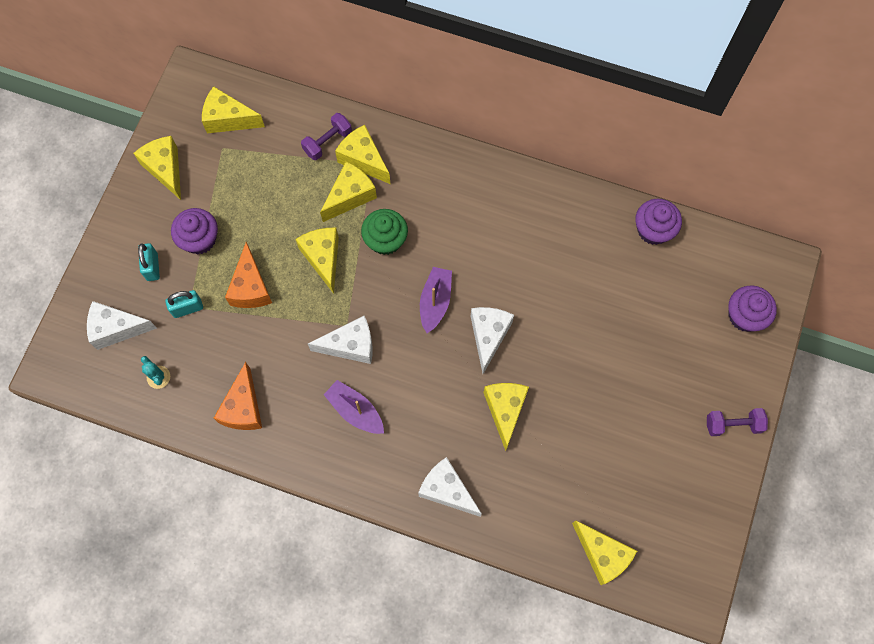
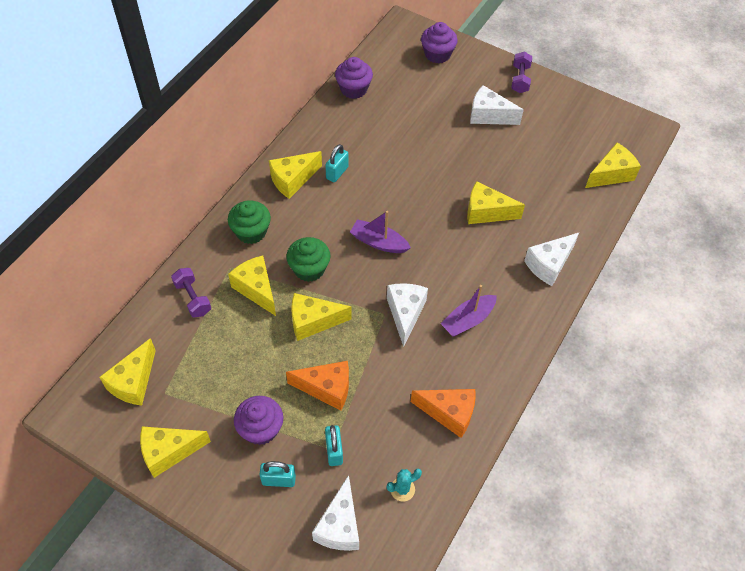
camera: 80 degrees left, 15 degrees down
(363, 160) = (222, 272): yellow cheese -> yellow cheese (293, 180)
(419, 173) = (251, 232): none -> green cupcake
(488, 336) = (419, 211): white cheese -> white cheese (488, 115)
(520, 239) = (337, 173): none -> turquoise padlock

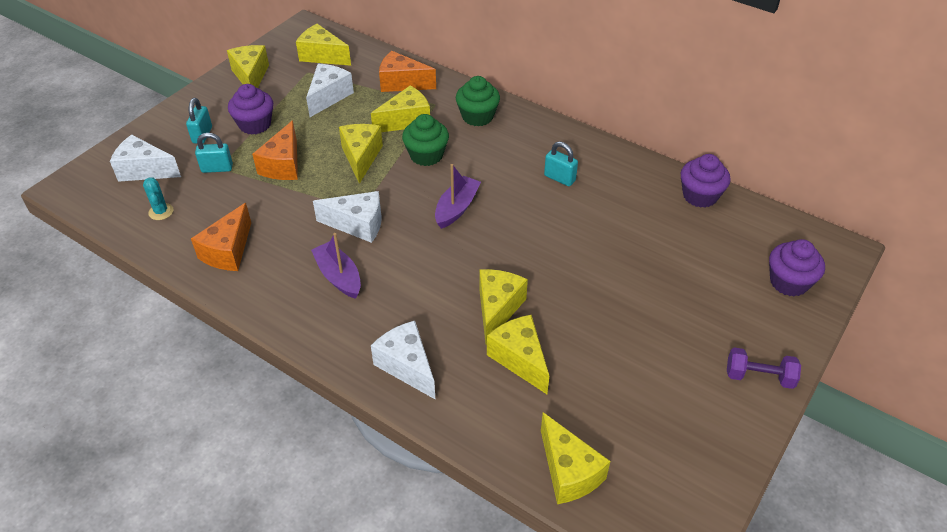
camera: 95 degrees right, 10 degrees down
(193, 298) = (402, 83): purple dumbbell -> orange cheese
(293, 180) = (547, 144): yellow cheese -> yellow cheese (519, 359)
(488, 115) = (674, 329): white cheese -> white cheese (328, 96)

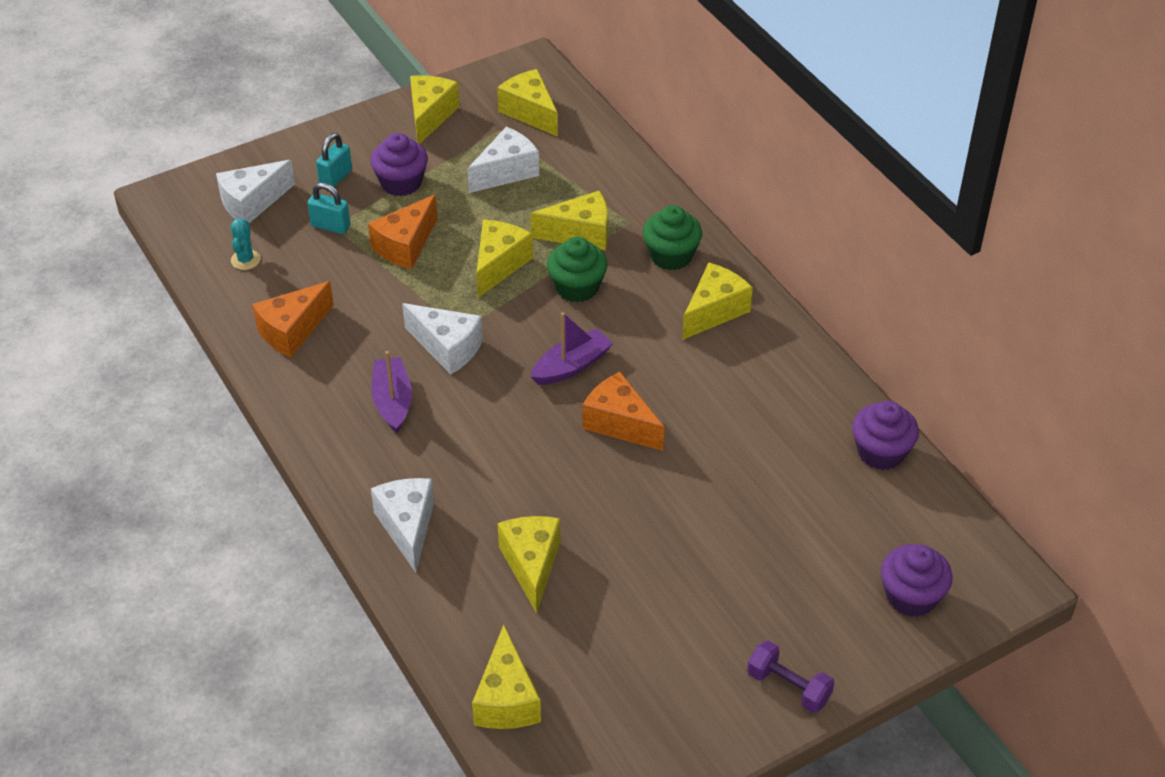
camera: 25 degrees right, 0 degrees up
(144, 170) = (252, 203): white cheese -> white cheese turned 75 degrees counterclockwise
(402, 83) = (605, 181): orange cheese -> orange cheese (619, 424)
(497, 309) = (542, 501): yellow cheese -> yellow cheese (714, 311)
(559, 178) = (719, 370): turquoise padlock -> none

